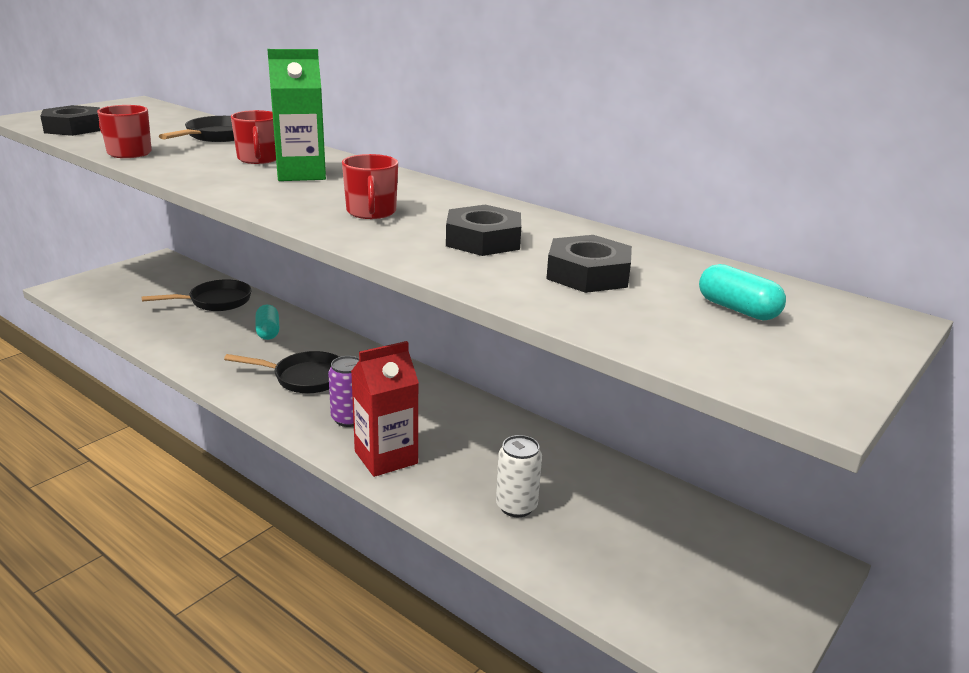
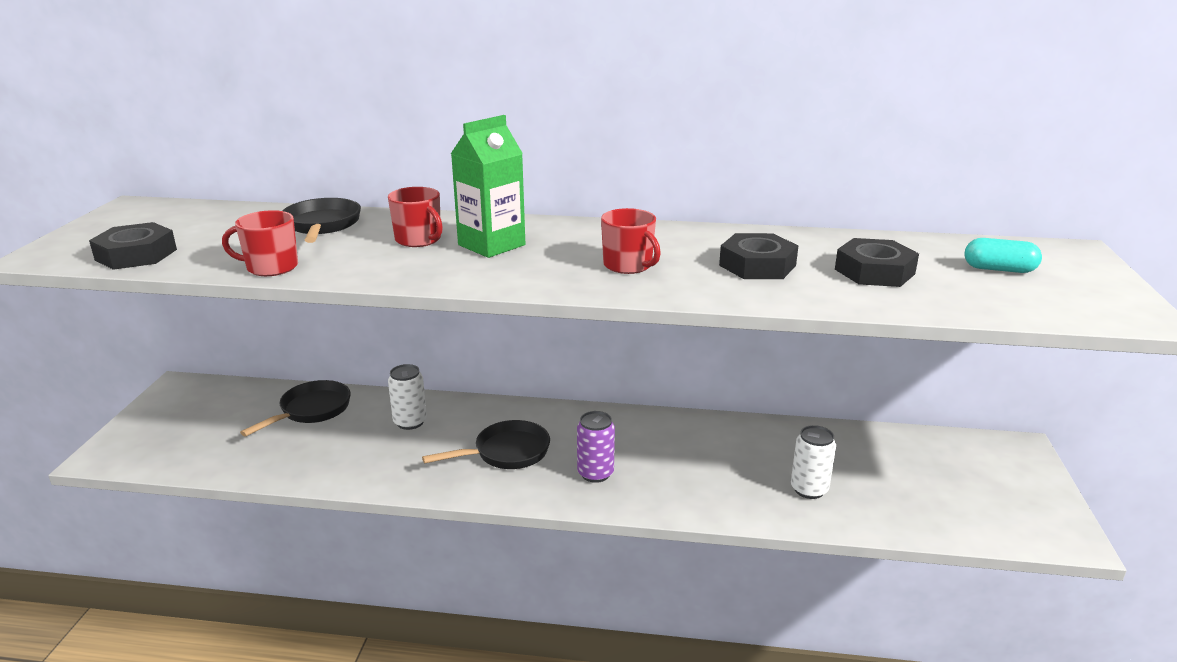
camera: 30 degrees left, 0 degrees up
(268, 332) = (410, 422): turquoise capsule -> white can
(386, 457) = (668, 493): red carton -> none

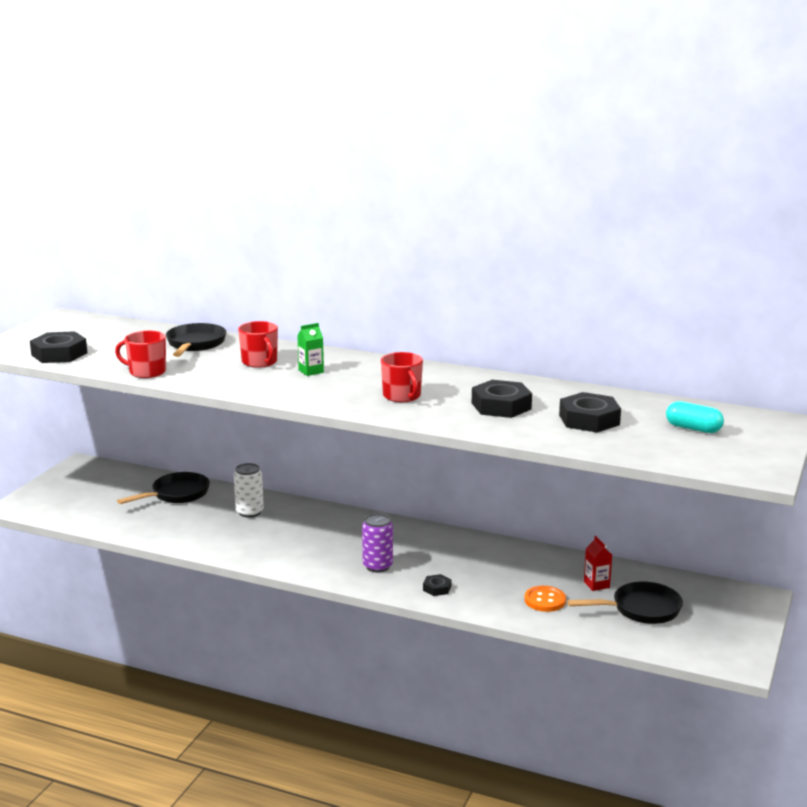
camera: 15 degrees right, 5 degrees down
(491, 245) = (311, 371): green carton -> green carton, size x0.50
(506, 453) = (315, 543): black pan -> black pan (641, 609)
(680, 493) = (437, 588): none -> black nut
(809, 489) = (545, 600): white can -> orange button
(849, 458) = (596, 584): none -> red carton

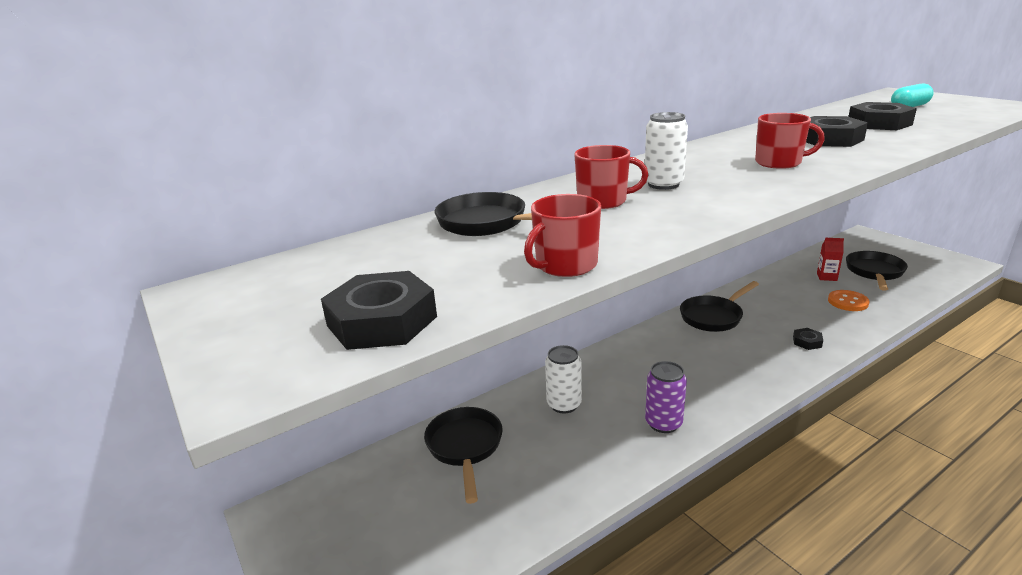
camera: 55 degrees left, 5 degrees up
(311, 371) = (663, 184): green carton -> white can
(377, 566) = (746, 360): purple can -> purple can (663, 423)
(441, 542) = (713, 317): none -> black pan

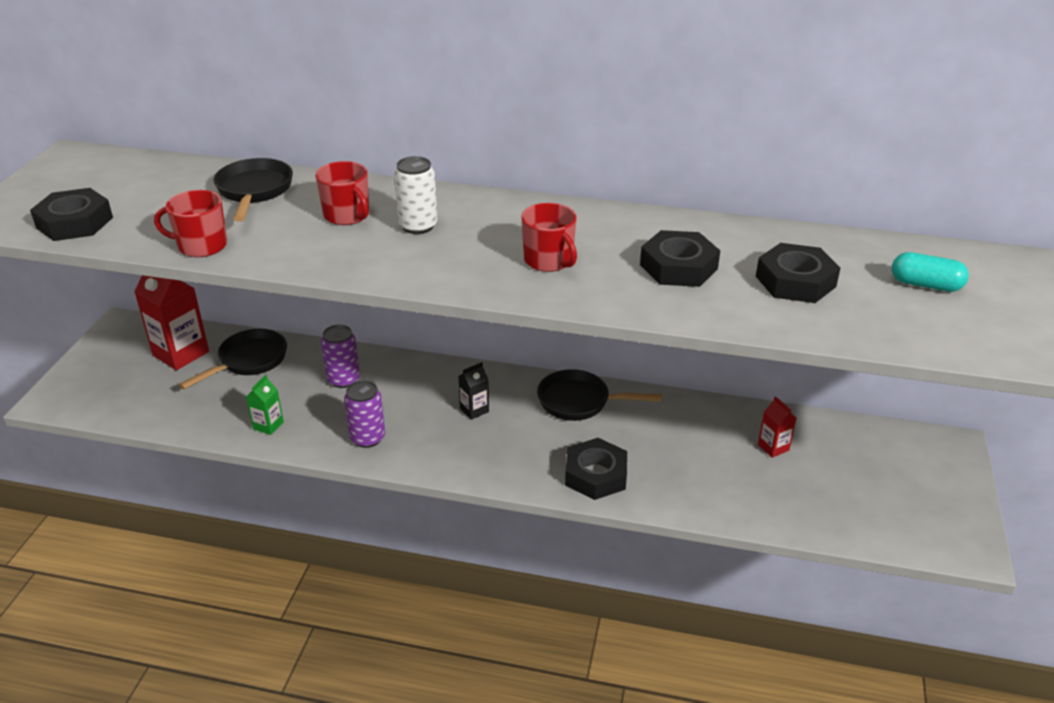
camera: 45 degrees right, 10 degrees up
(390, 488) = (181, 353): none -> red carton
(564, 404) = (343, 379): white can -> purple can
(583, 474) = (268, 425): none -> green carton
(678, 359) = (474, 410): none -> black carton
(807, 342) = (595, 475): black nut -> black nut, size x1.98
(847, 302) = (724, 479): orange button -> none
(874, 272) = (834, 480): black pan -> none

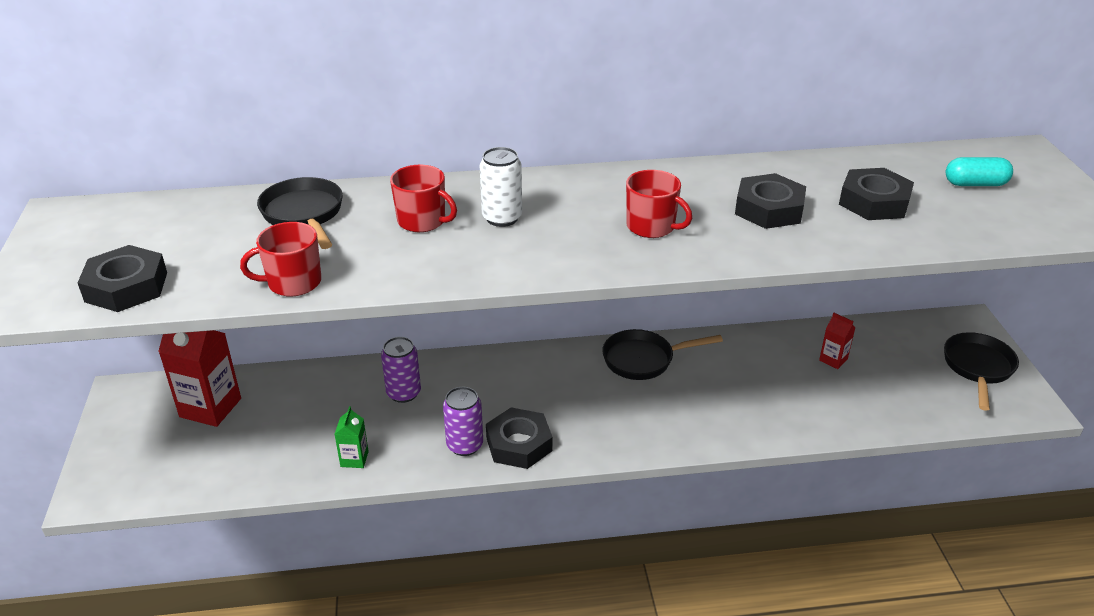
camera: 20 degrees left, 0 degrees up
(249, 361) = (291, 398): black pan -> black pan (977, 368)
(474, 410) = (551, 391): black carton -> none
(595, 475) = (700, 424): black nut -> black nut (519, 444)

